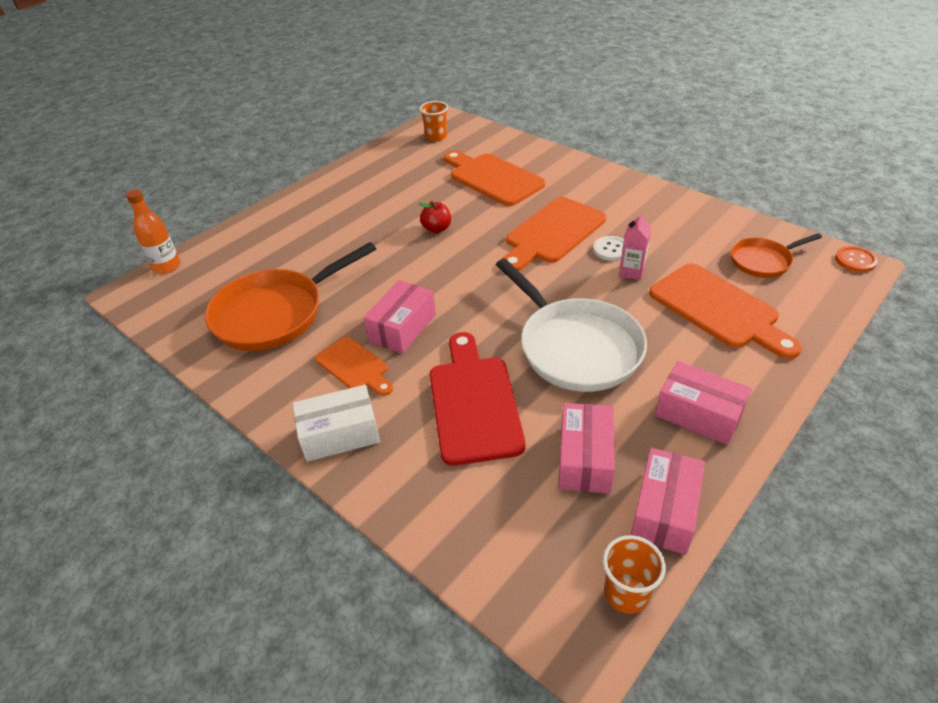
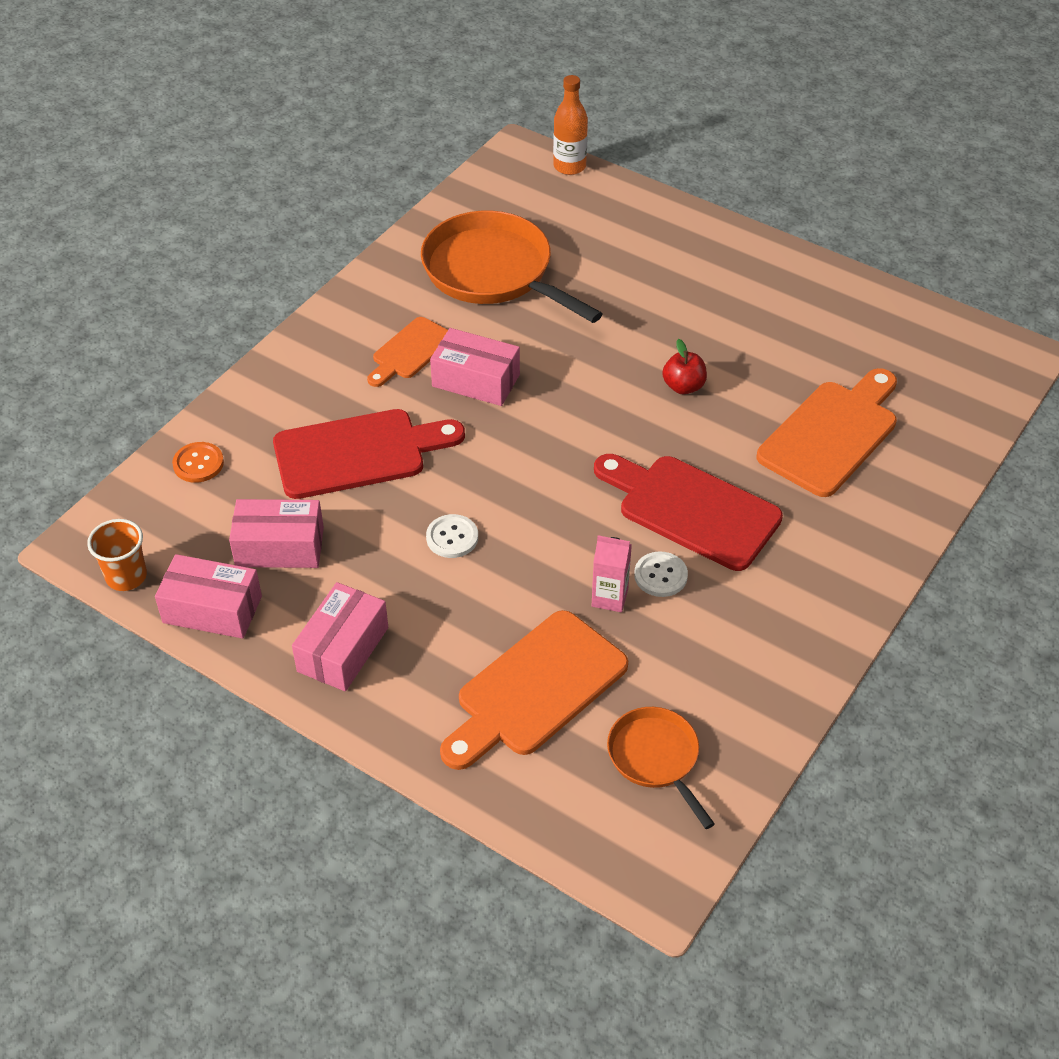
camera: 80 degrees right, 5 degrees up
(340, 434) = (314, 357): white box -> none
(436, 137) = (947, 356): orange cup -> none
(552, 233) = (691, 509): orange cutting board -> red cutting board
(575, 346) = (452, 537): white pan -> white button
(855, 260) = (673, 883): orange button -> orange button (198, 464)

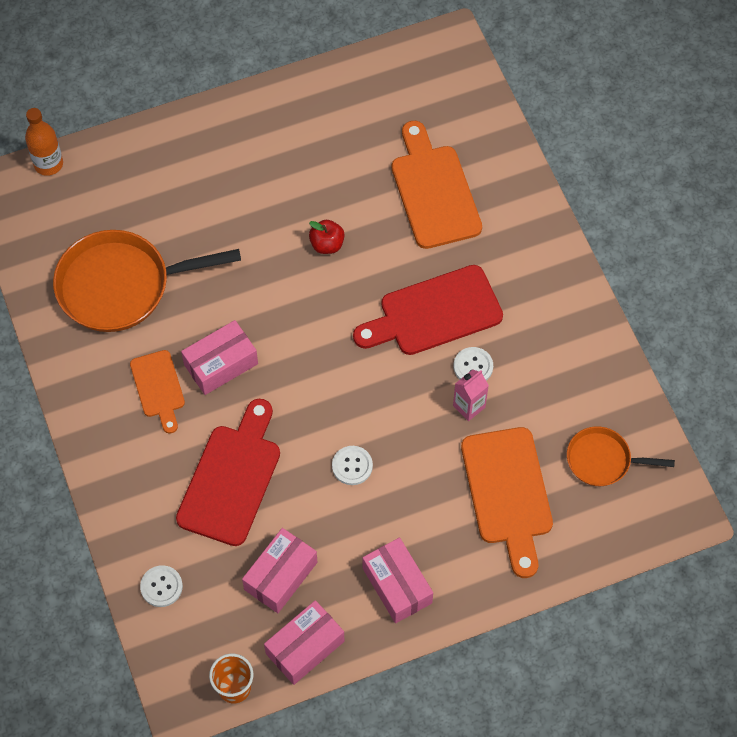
camera: 55 degrees left, 15 degrees up
(198, 464) = (161, 586): orange button -> white button

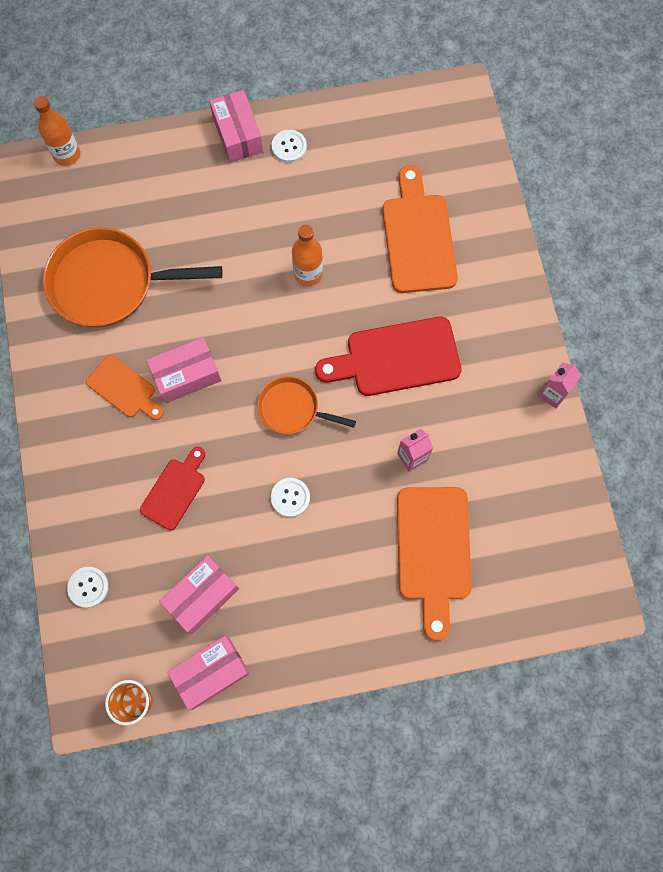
camera: 10 degrees right, 10 degrees up
(158, 388) = (124, 389): orange cutting board -> orange cutting board turned 45 degrees counterclockwise
(232, 478) = (175, 490): red cutting board -> red cutting board, size x0.59
(327, 244) = (308, 274): red apple -> orange bottle
(397, 585) = (310, 626): pink box -> pink box (237, 134)
(473, 366) = (423, 417): white button -> white button (289, 147)
(599, 323) = (552, 394): none -> pink carton
(603, 460) = (531, 533): orange pan -> orange pan (292, 409)

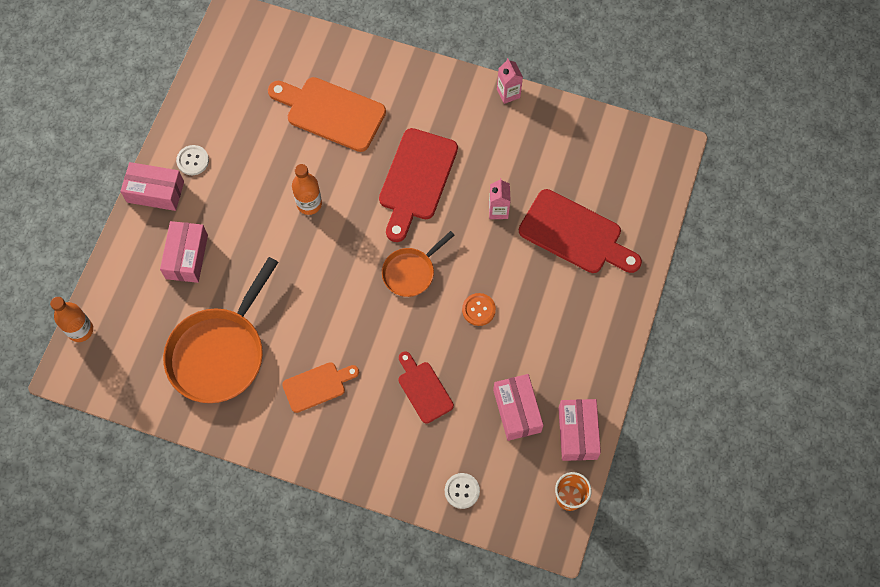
camera: 60 degrees left, 5 degrees down
(186, 375) = (336, 334): pink box -> pink box (187, 257)
(290, 497) = (478, 310): white button -> orange button
(433, 551) = (575, 234): orange cutting board -> red cutting board

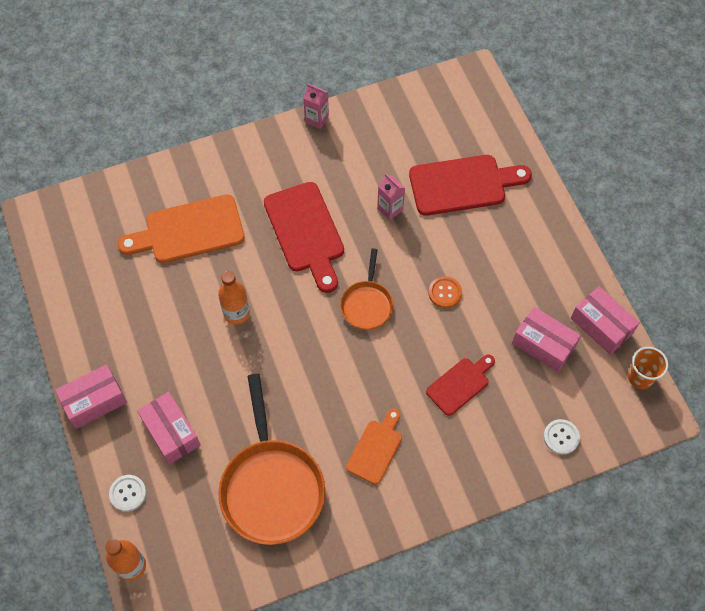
camera: 40 degrees left, 5 degrees down
(193, 161) = (105, 352): white button -> white button (128, 493)
(423, 389) = (460, 384): red cutting board -> red cutting board turned 120 degrees clockwise

